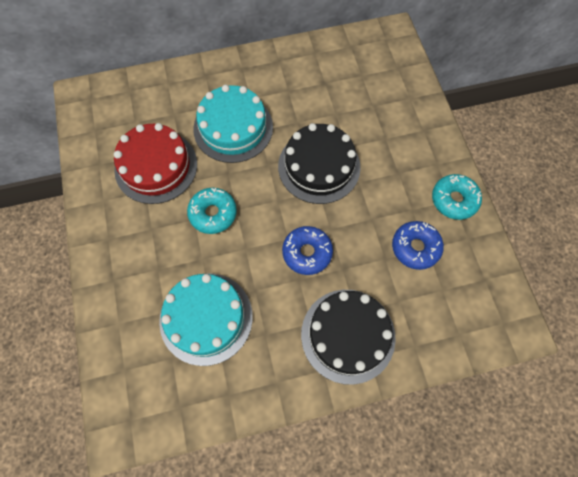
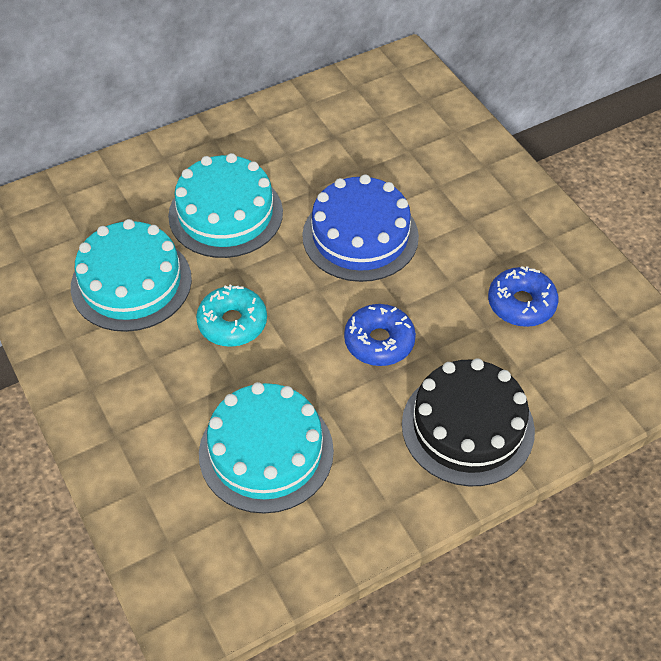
camera: 15 degrees left, 15 degrees down
(156, 166) = (131, 282): red cake -> turquoise cake
(319, 166) = (360, 236): black cake -> blue cake
(454, 200) = (552, 238): turquoise donut -> none

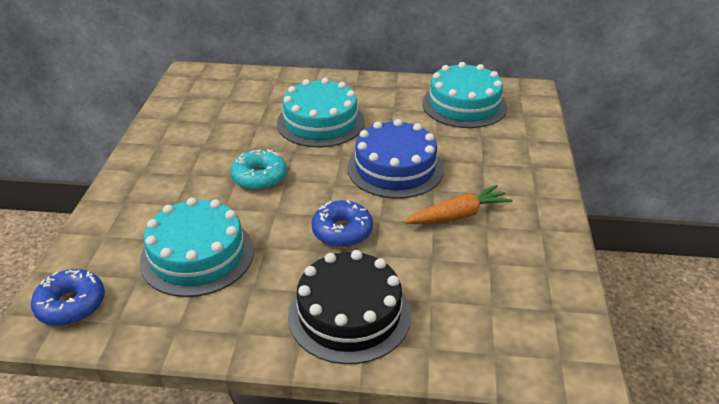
camera: 35 degrees right, 15 degrees down
(131, 282) = (226, 132): turquoise cake -> turquoise cake (464, 105)
(468, 262) = (458, 215): none -> orange carrot
(521, 304) = (474, 258): blue donut -> blue donut (71, 305)

